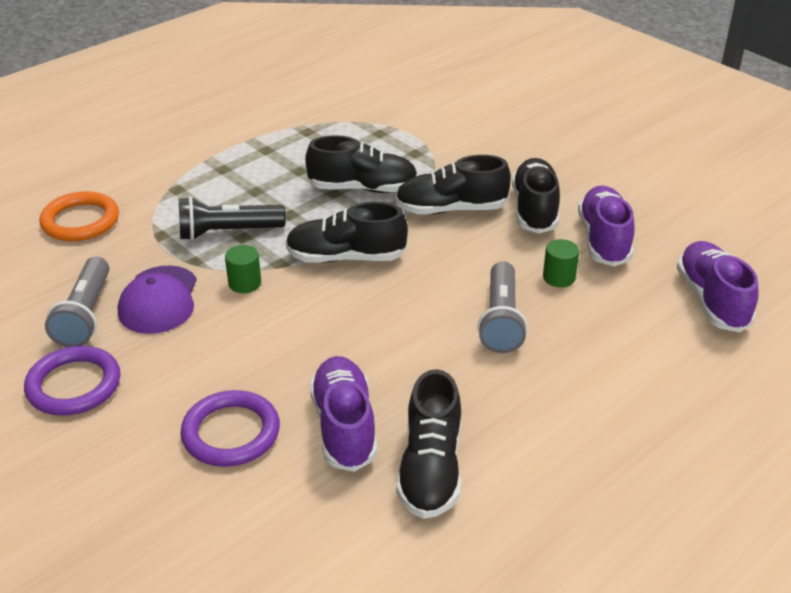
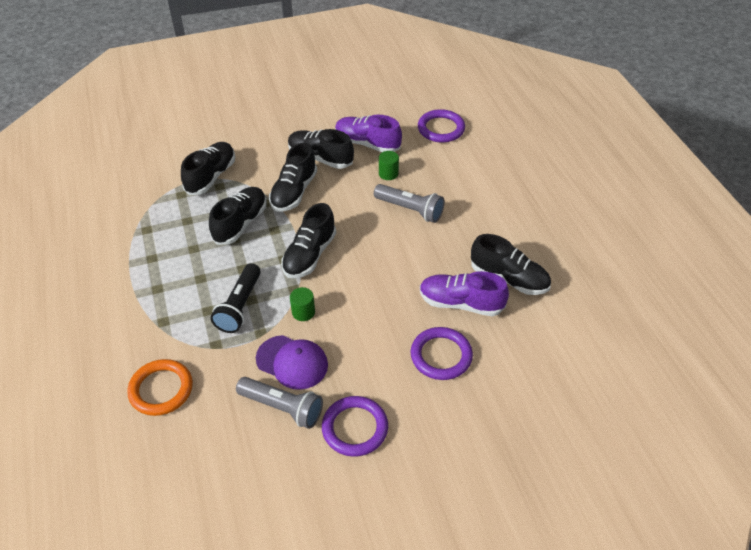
camera: 65 degrees left, 10 degrees up
(426, 142) = (211, 176): none -> black shoe
(712, 300) = (441, 129): purple shoe -> purple ring

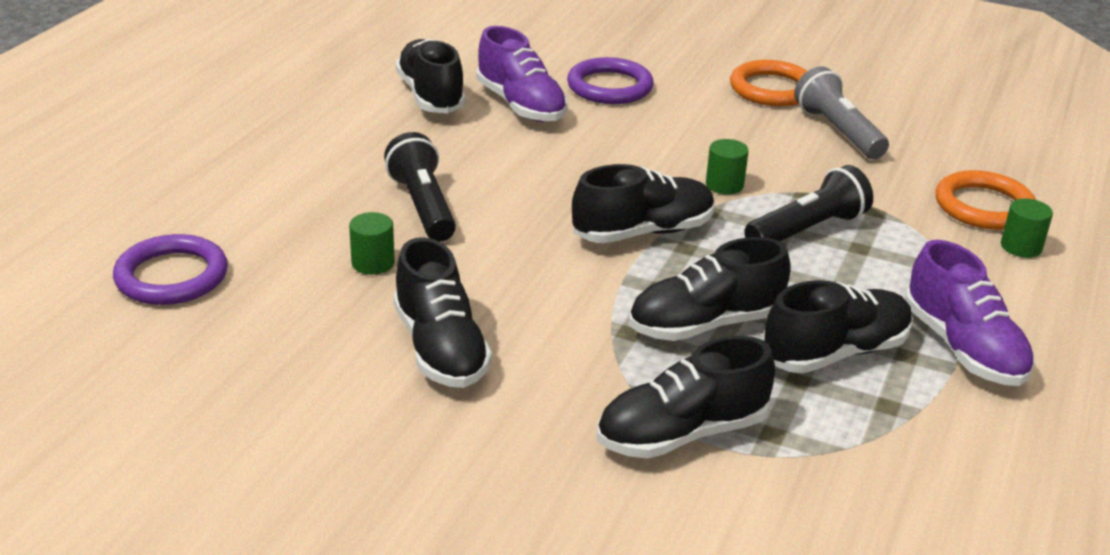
camera: 140 degrees left, 15 degrees down
(127, 366) = (1021, 247): none -> green cylinder
(292, 362) = (789, 155): purple cap -> none
(294, 192) = (560, 321): black shoe -> black shoe (835, 353)
(355, 428) = (772, 89): purple ring -> orange ring
(367, 144) = (326, 325): purple shoe -> purple shoe (963, 348)
(410, 210) = (423, 206): grey flashlight -> black flashlight

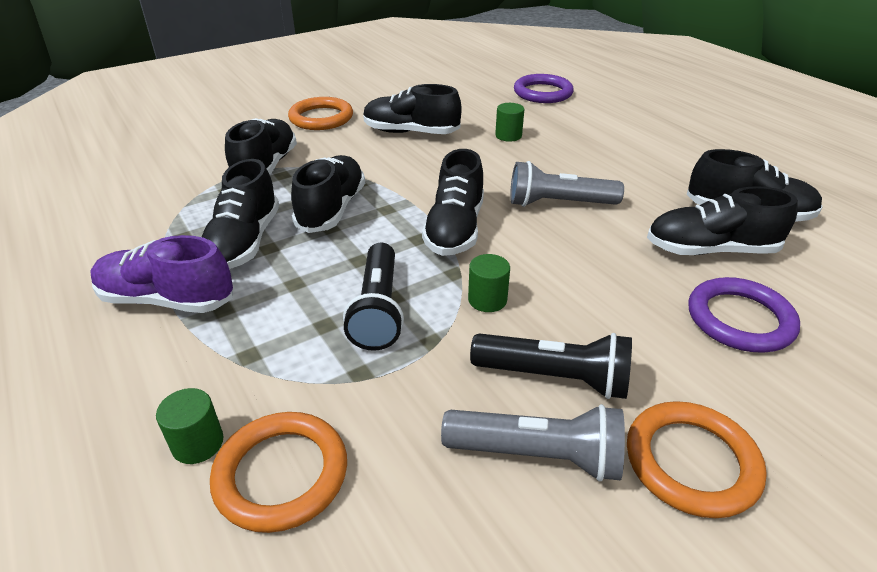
camera: 125 degrees right, 5 degrees up
(423, 206) = (561, 164): black flashlight -> black flashlight (554, 378)
(474, 468) = (321, 118): none -> orange ring
(520, 188) = (559, 203): none -> grey flashlight
(521, 105) = (710, 250): purple shoe -> black shoe

